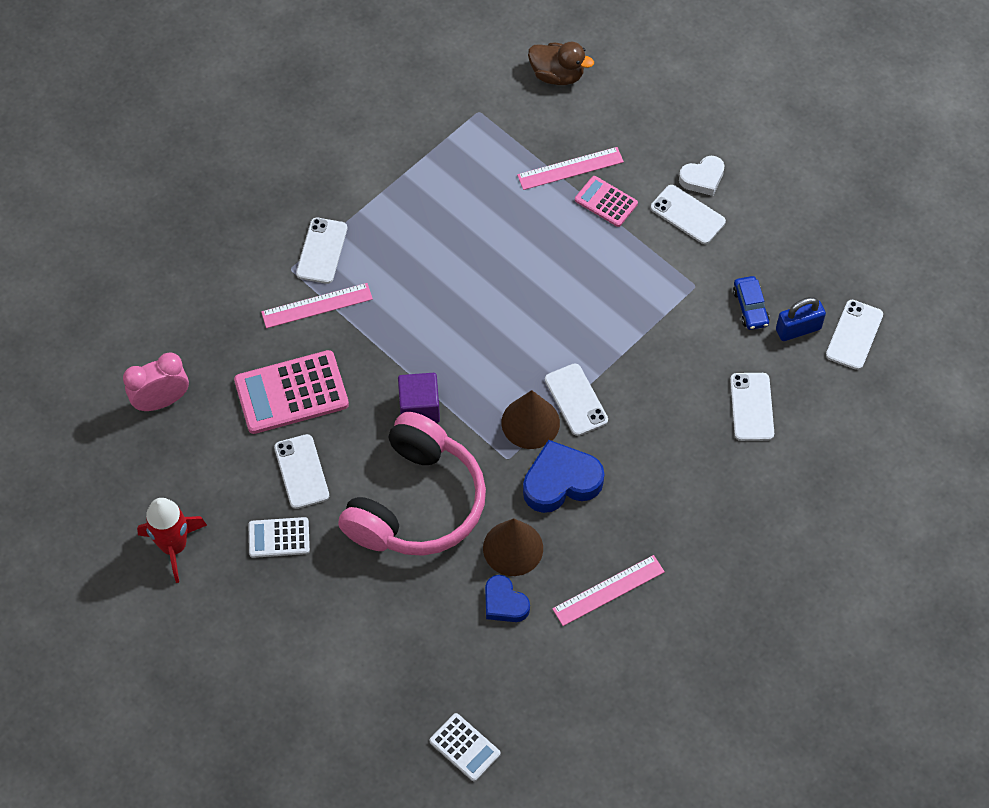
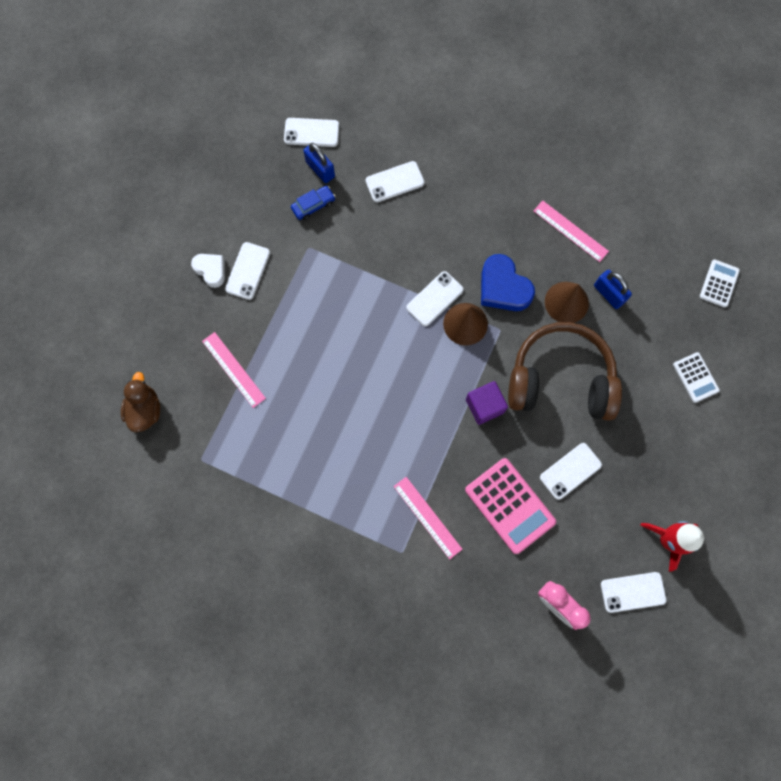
camera: 110 degrees left, 15 degrees up
(279, 538) = (628, 466): white calculator -> white calculator (695, 377)
(322, 251) = (377, 534): white phone -> white phone (633, 592)
(416, 503) = (560, 379): pink headphones -> brown headphones
(504, 603) = (608, 294): blue heart -> blue padlock
(606, 202) = (256, 333): pink calculator -> none

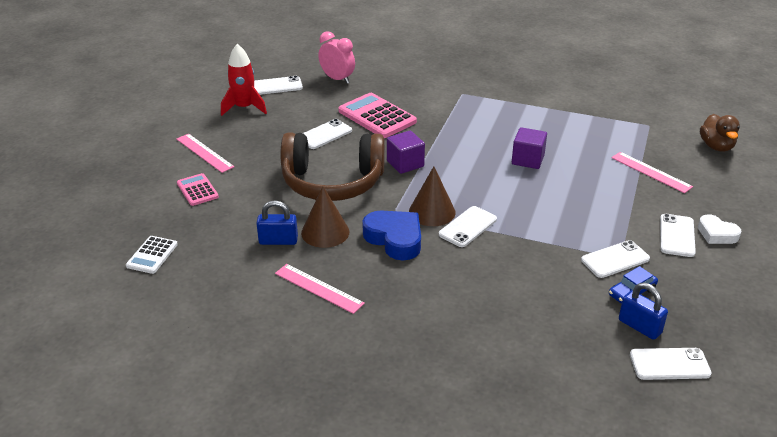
camera: 175 degrees right, 40 degrees down
(354, 402) = (527, 160): none -> purple cube
(395, 182) = (541, 320): white phone -> white phone (615, 259)
(427, 517) = (445, 108): pink ruler -> pink ruler (204, 153)
(608, 294) = (278, 241): blue padlock -> blue padlock turned 45 degrees counterclockwise
(695, 377) = (197, 190): white calculator -> pink calculator

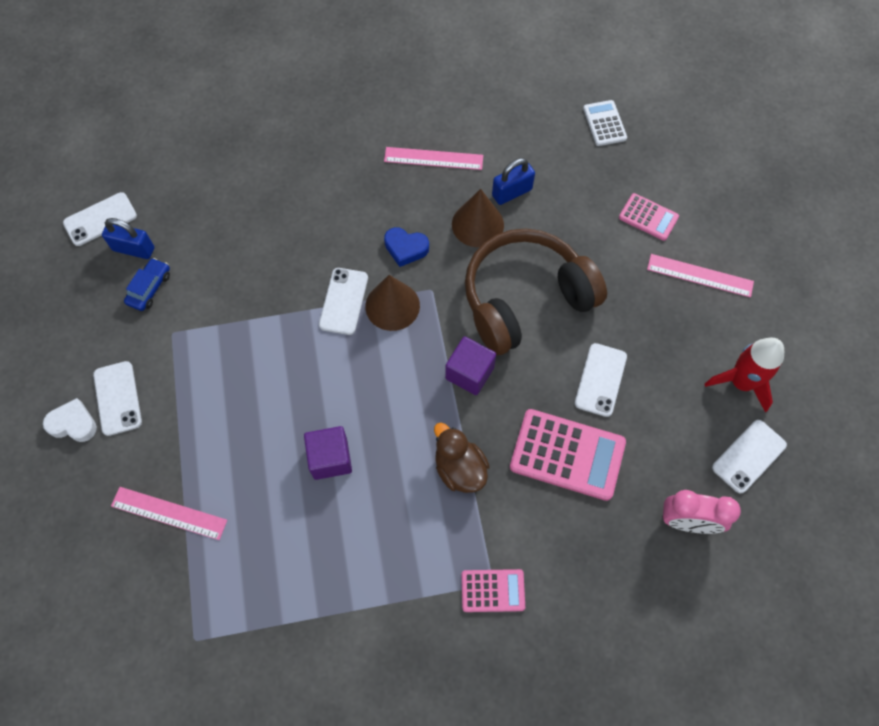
camera: 150 degrees right, 30 degrees up
(395, 239) = (406, 248): blue heart -> blue heart, size x0.62
(464, 91) = (493, 591): none -> pink calculator
(615, 259) = (176, 326): white phone -> none
(716, 146) = (89, 629): brown duck -> brown duck (459, 469)

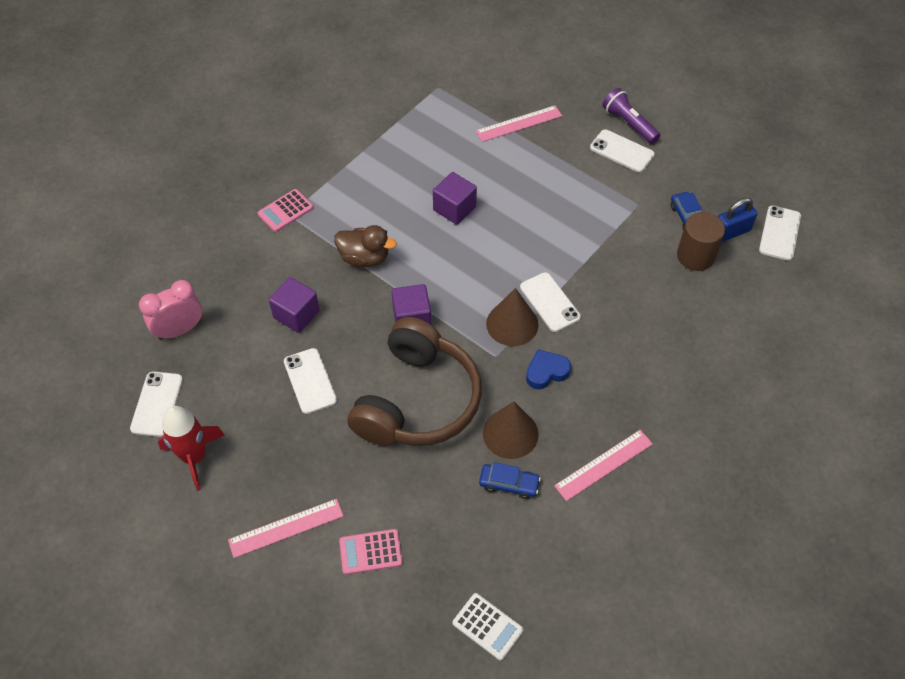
camera: 140 degrees right, 10 degrees down
(73, 424) = (629, 124): white heart -> purple flashlight
(187, 251) = (695, 256): none -> brown cylinder
(512, 192) = (509, 484): blue padlock -> blue car
(567, 455) = (296, 314): pink calculator -> purple cube

